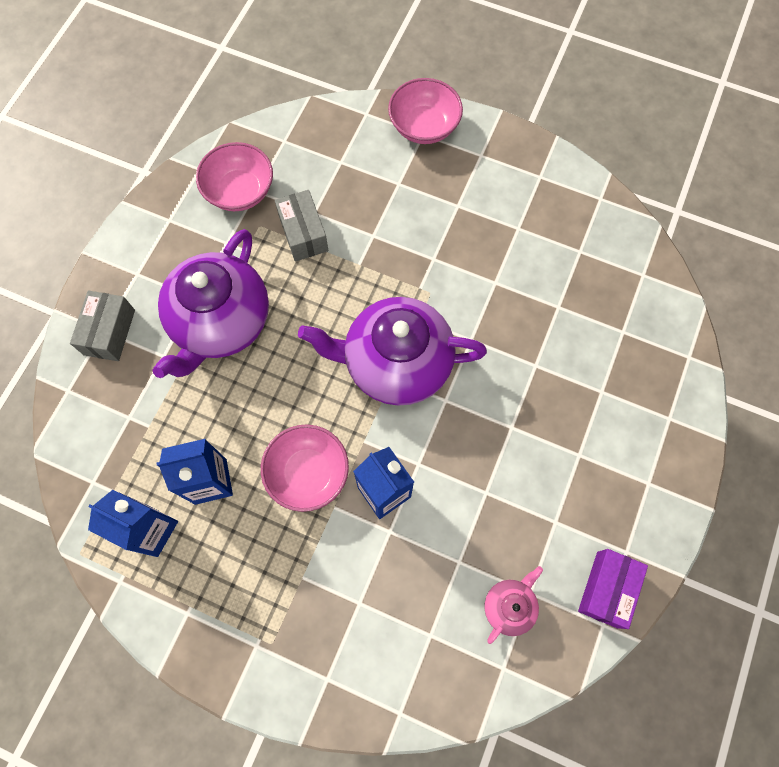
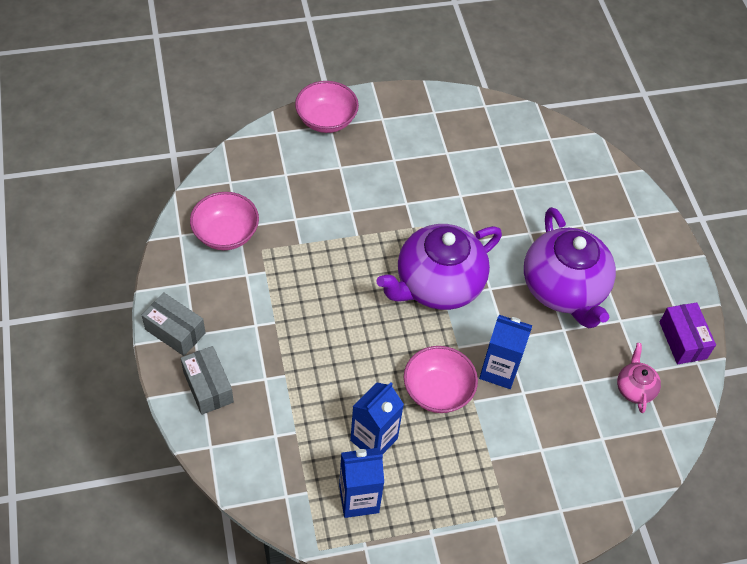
camera: 40 degrees left, 15 degrees down
(221, 322) = (289, 330): purple teapot -> purple teapot (564, 289)
(303, 233) = (299, 237): grey box -> grey box (175, 331)

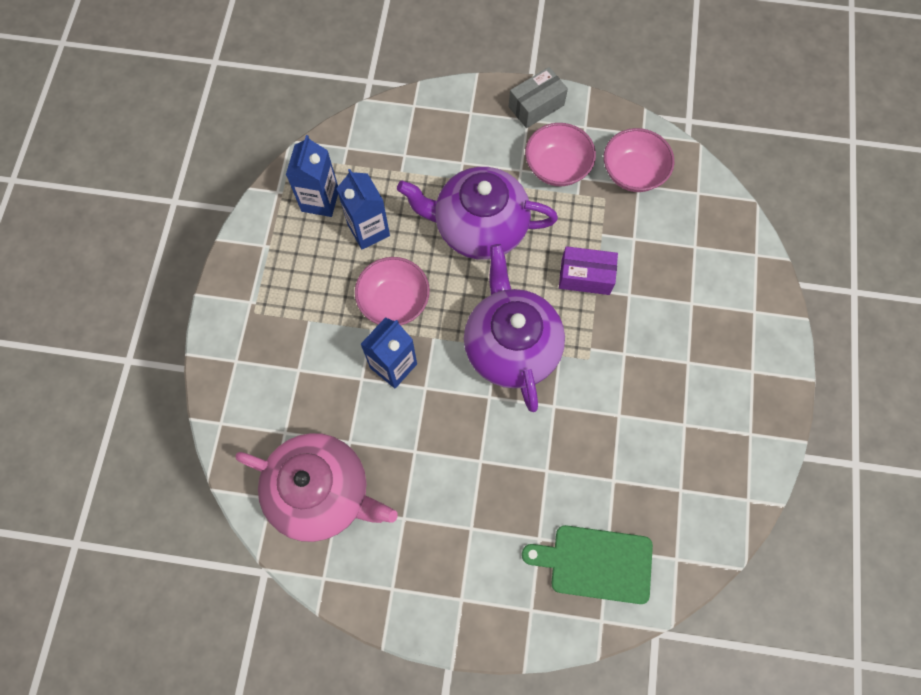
camera: 115 degrees right, 15 degrees up
(208, 387) = (470, 117): grey box -> none
(326, 120) = (763, 310): pink bowl -> pink bowl (557, 167)
(564, 289) = (462, 474): purple teapot -> purple teapot (479, 227)
(580, 185) = (596, 563): none -> green cutting board
(634, 388) = (322, 492): pink teapot -> pink teapot, size x2.22
(682, 340) = (355, 576): purple box -> purple box (585, 276)

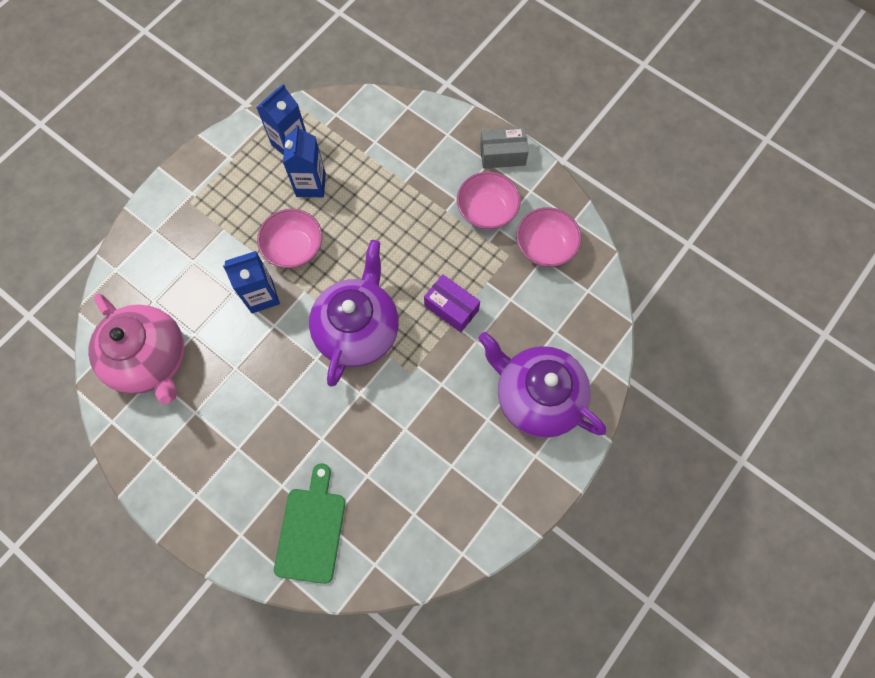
camera: 30 degrees right, 0 degrees up
(479, 227) = (394, 226): purple teapot -> purple teapot (537, 397)
(596, 563) = (311, 530): green cutting board -> green cutting board turned 60 degrees clockwise

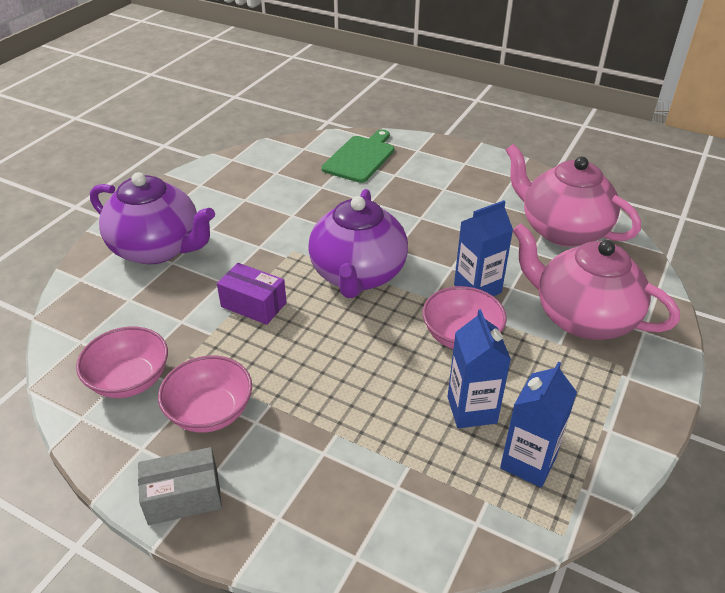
camera: 170 degrees right, 30 degrees down
(193, 251) = (582, 317): none -> pink teapot
(311, 530) = (360, 157): green cutting board -> green cutting board turned 150 degrees counterclockwise

